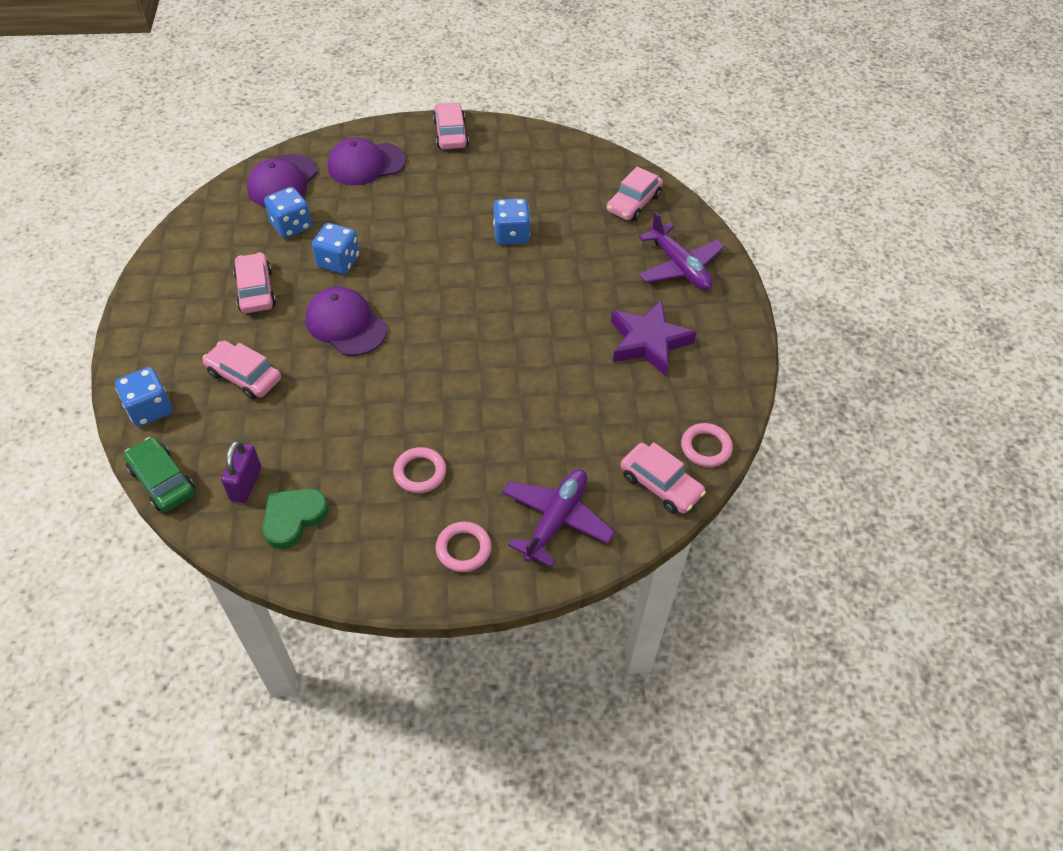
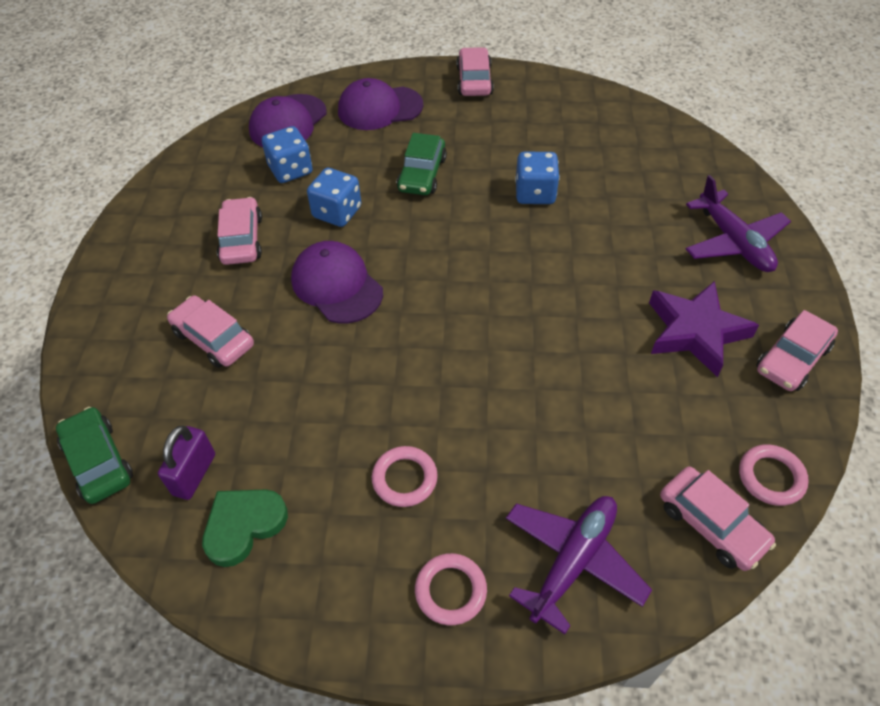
camera: 10 degrees right, 0 degrees up
(150, 409) = (101, 370): blue dice -> none
(411, 223) = (422, 174): none -> green car
(633, 203) = (678, 165): pink car -> pink car (792, 359)

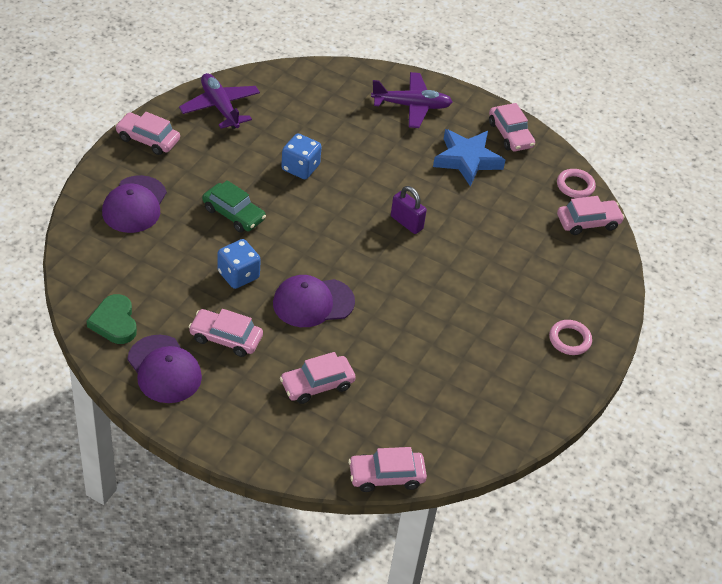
camera: 70 degrees left, 5 degrees down
(98, 461) = (386, 476): green car -> pink car
(194, 474) = (427, 428): purple padlock -> purple padlock (406, 223)
(243, 525) = (479, 415): green heart -> green heart (114, 322)
(288, 122) = (104, 264): purple cap -> purple cap (164, 369)
(290, 170) = (167, 283): blue dice -> none
(404, 479) = (490, 330): pink ring -> none
(573, 561) = (579, 284): purple plane -> purple plane (220, 107)
(695, 332) = (467, 160): purple star -> blue star

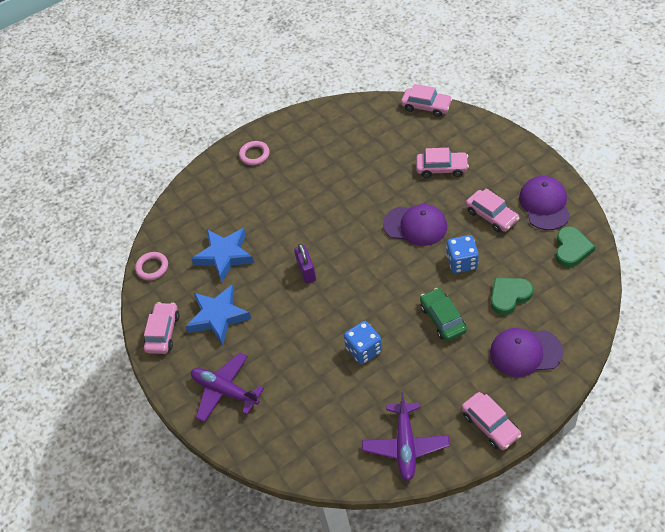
camera: 140 degrees left, 5 degrees up
(134, 205) = (525, 352): purple cap -> purple cap turned 135 degrees counterclockwise
(170, 253) = (509, 296): none -> green heart
(508, 216) = (224, 256): none -> blue star
(588, 222) = (169, 234): pink car -> none

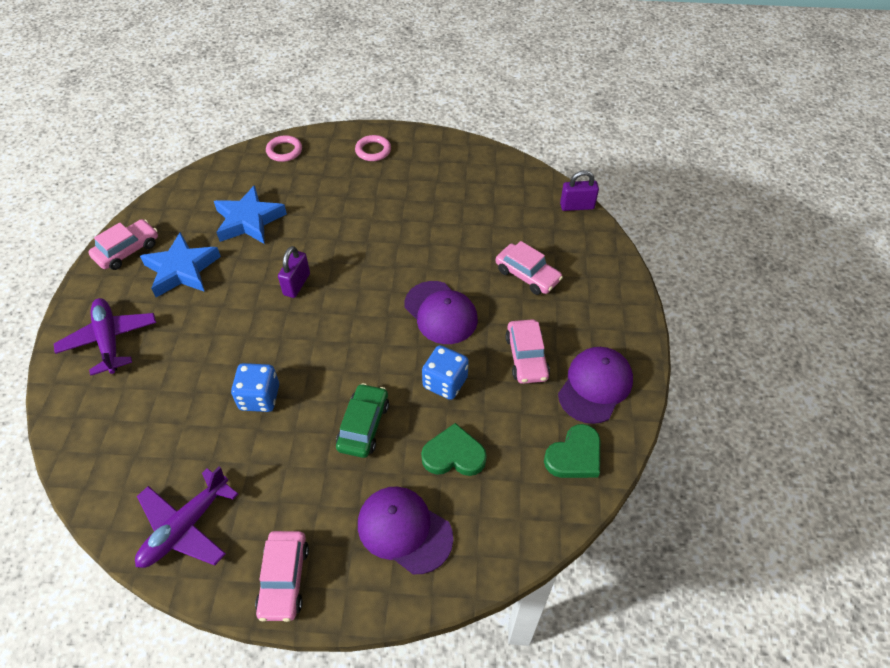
camera: 30 degrees right, 0 degrees up
(152, 267) = (185, 190): pink ring -> pink ring (284, 151)
(426, 106) = (577, 206): pink car -> purple padlock

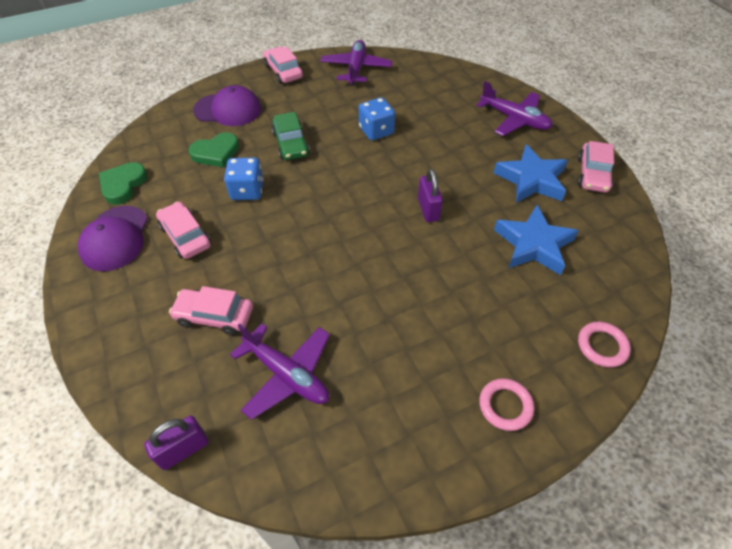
camera: 150 degrees right, 0 degrees up
(440, 312) = (283, 240): purple cap -> none
(493, 217) = (287, 374): none -> purple plane

